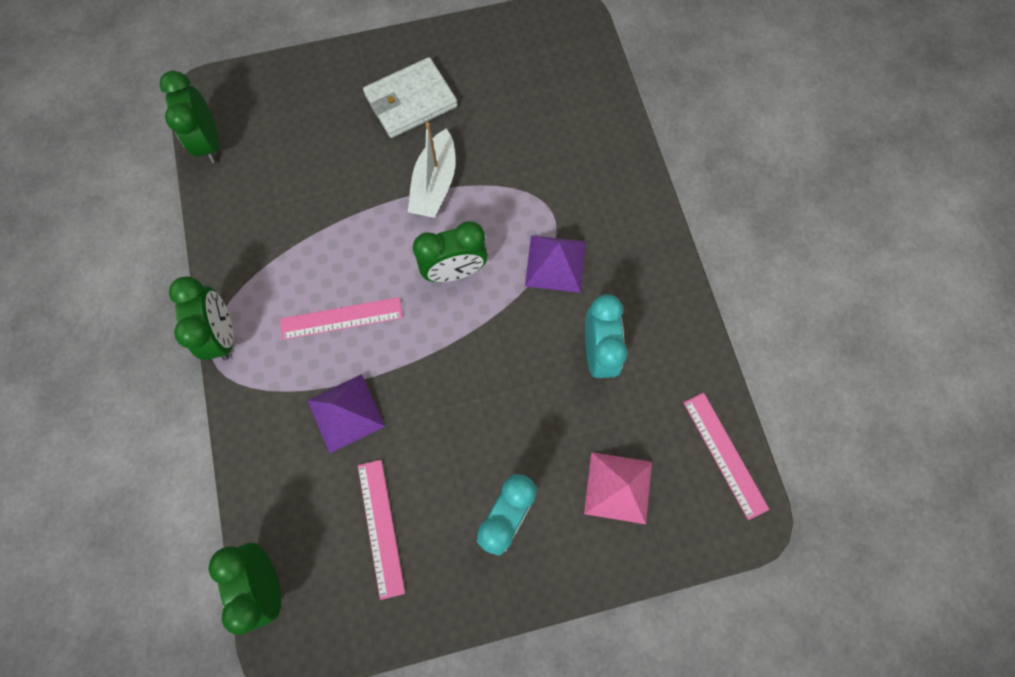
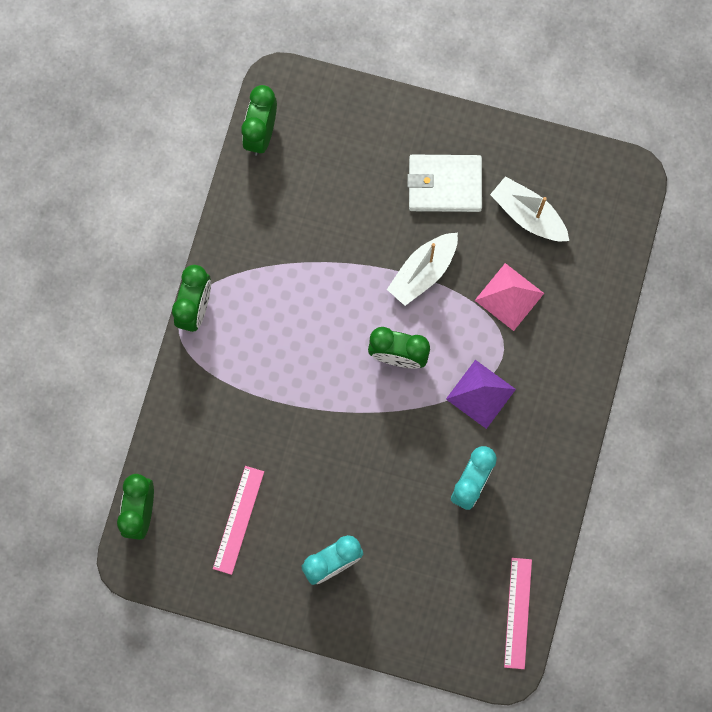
camera: 30 degrees right, 5 degrees up
(341, 318) = (290, 345): pink ruler -> none
(346, 413) = (256, 422): purple pyramid -> none
(502, 88) = (528, 215): none -> white boat
(618, 487) = (424, 590): pink pyramid -> pink pyramid (509, 296)

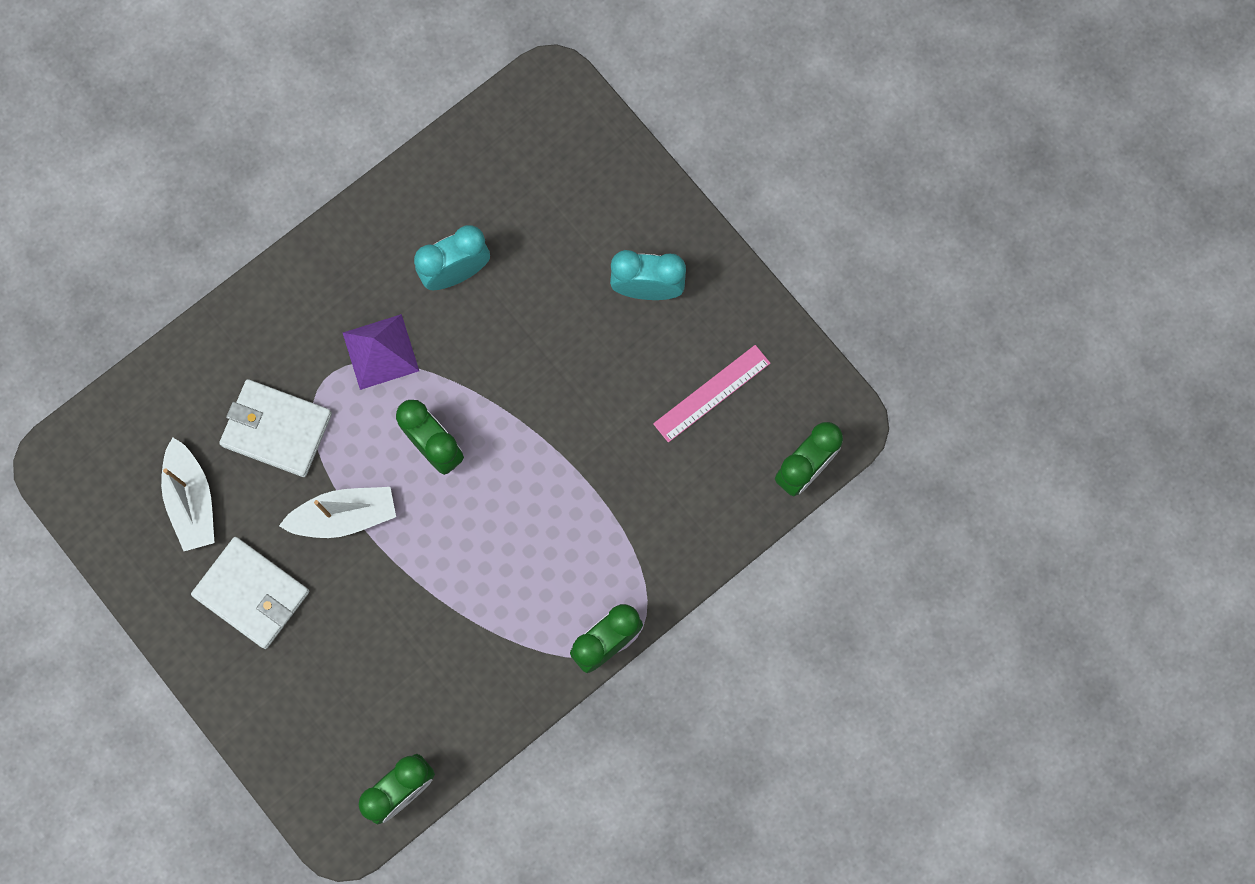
camera: 145 degrees left, 0 degrees up
(509, 296) = (276, 429): pink pyramid -> white wallet
(517, 613) = (503, 123): pink ruler -> none

